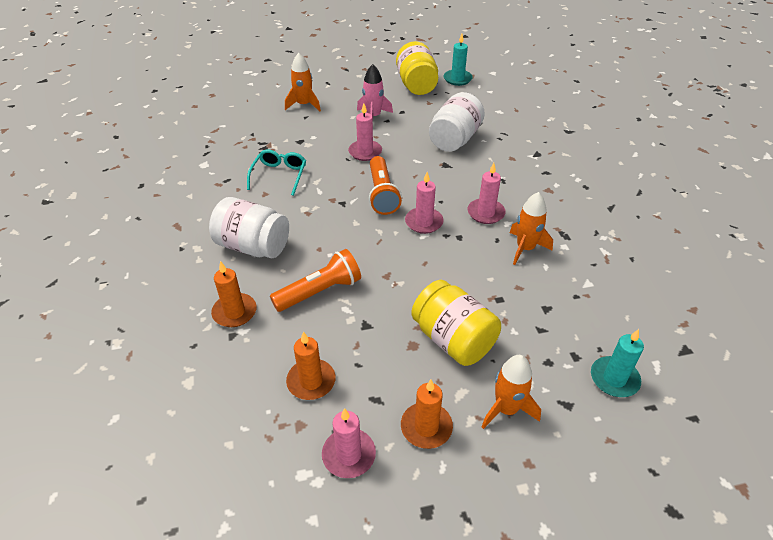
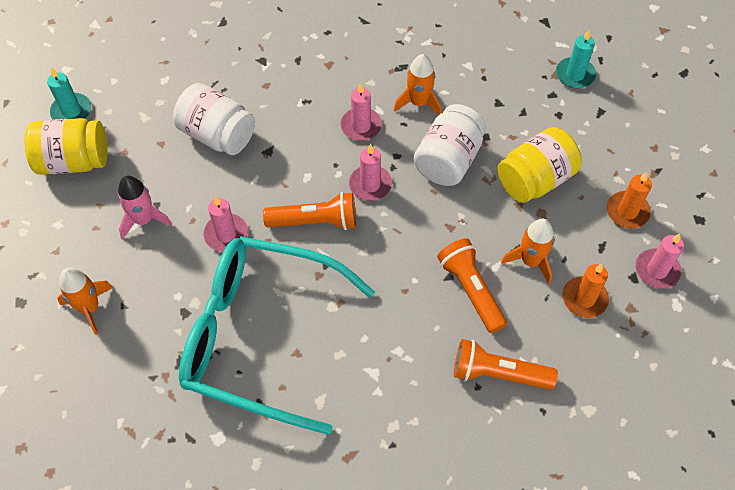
camera: 85 degrees left, 15 degrees up
(234, 312) = (498, 373): orange candle -> orange flashlight
(253, 246) = (396, 361): white jar -> white jar (448, 160)
(279, 175) = (261, 336): turquoise glasses -> turquoise glasses, size x2.49
(506, 409) = (607, 153): orange rocket -> orange rocket (530, 261)

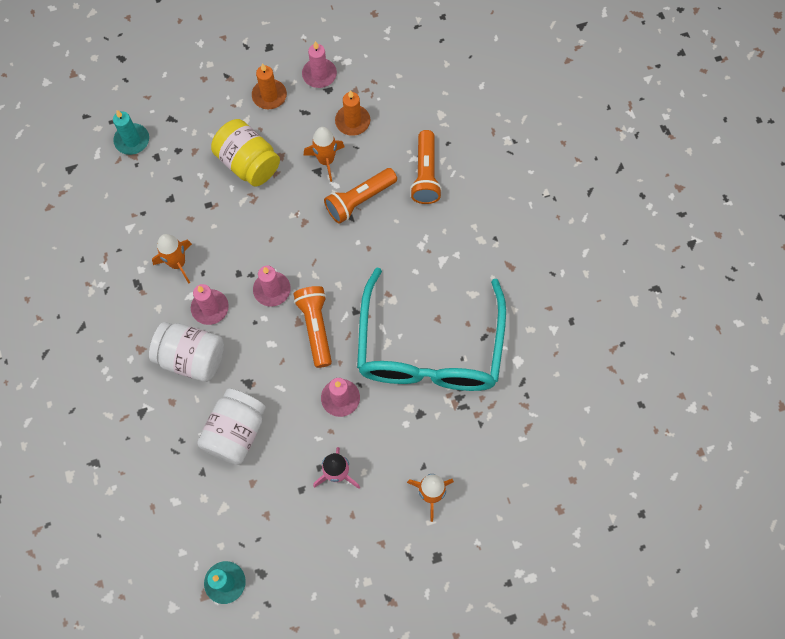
camera: 100 degrees left, 10 degrees up
(74, 161) = (283, 560): yellow jar -> none
(448, 160) = (237, 231): white jar -> white jar (192, 358)

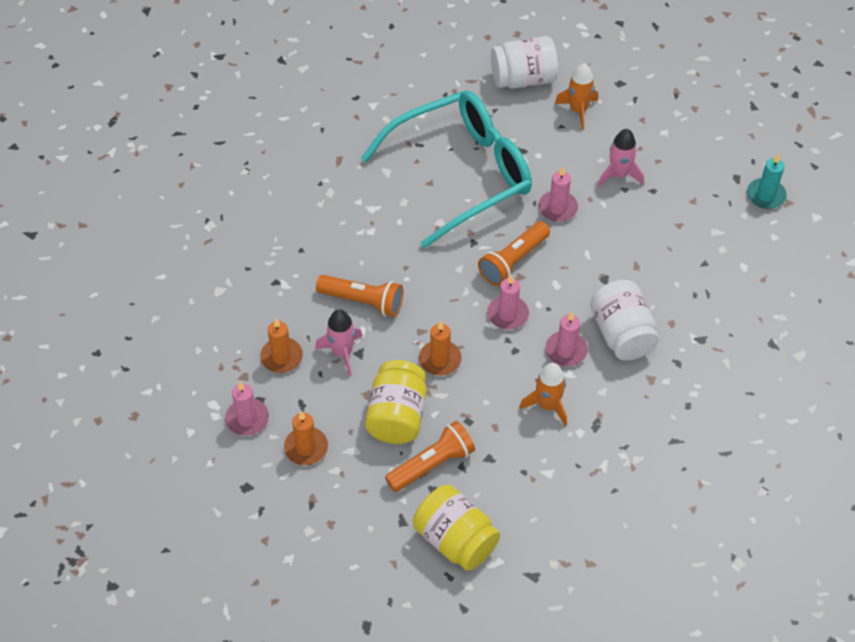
camera: 125 degrees left, 15 degrees down
(132, 140) = (455, 540): turquoise candle -> yellow jar
(236, 432) = (652, 261): white jar -> white jar (523, 79)
(270, 219) = (440, 359): none -> orange candle
(326, 160) = (342, 353): orange rocket -> pink rocket
(425, 174) = (295, 267): orange flashlight -> orange flashlight (432, 464)

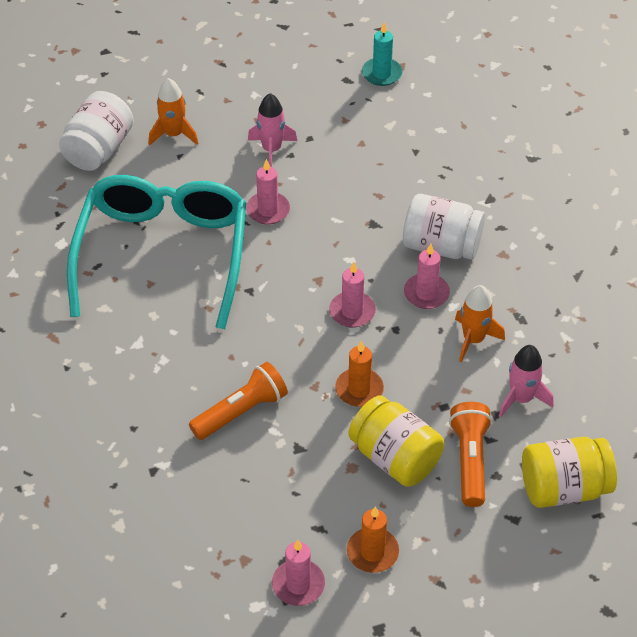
camera: 55 degrees left, 5 degrees down
(281, 357) = (248, 514): orange candle -> none
(342, 353) = (286, 461): pink rocket -> pink rocket (521, 398)
(513, 261) = (297, 274): orange flashlight -> none

